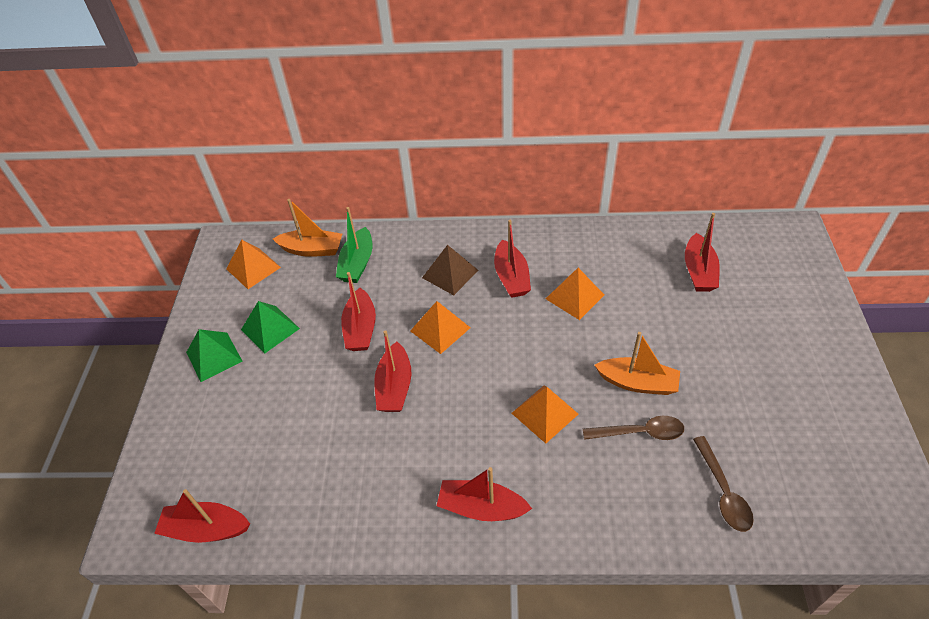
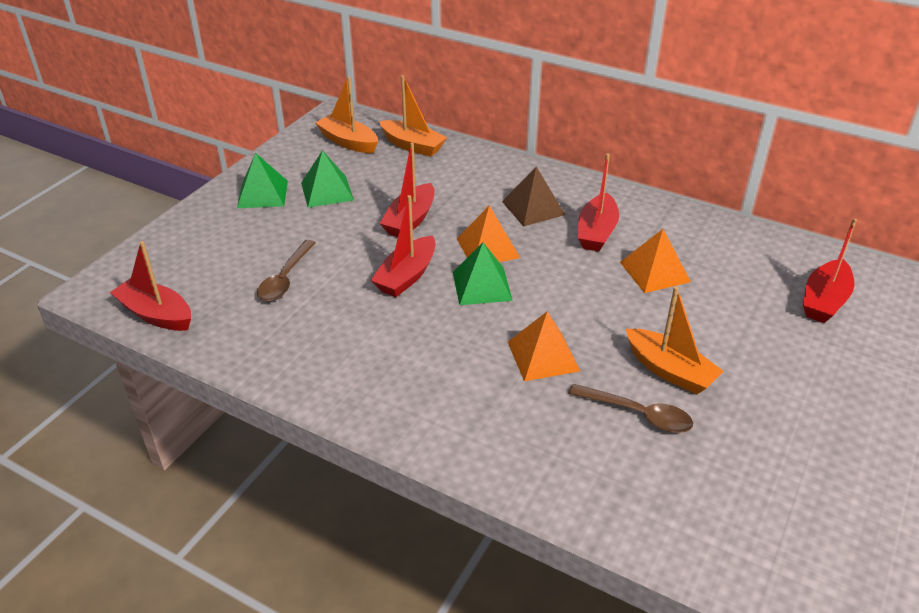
camera: 25 degrees right, 10 degrees down
(253, 268) = (348, 142): orange pyramid -> orange boat
(357, 263) = (447, 170): green boat -> none
(459, 368) = (482, 286): none -> green pyramid
(481, 507) = (415, 405): red boat -> none
(723, 491) = (698, 507): brown spoon -> brown spoon (285, 279)

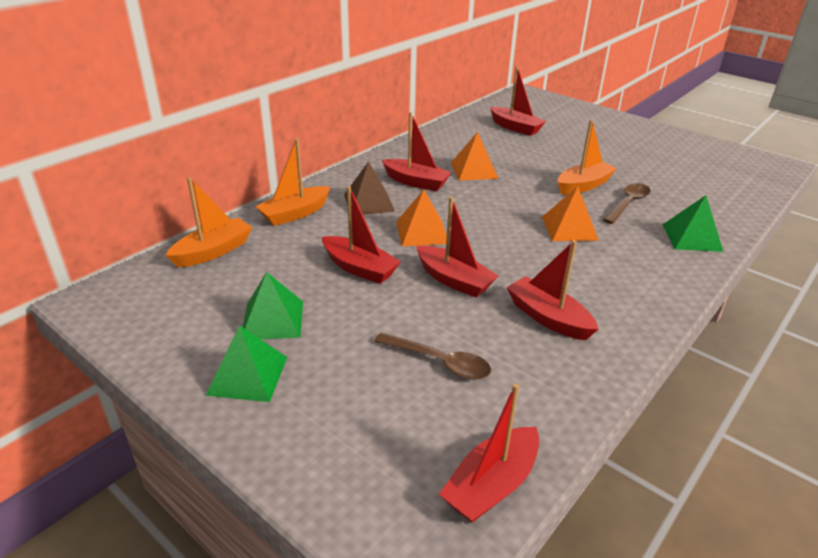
camera: 80 degrees left, 5 degrees down
(348, 142) = (168, 295): orange boat -> orange boat (295, 214)
(358, 340) = (548, 318): none -> red boat
(482, 286) = (477, 242): green pyramid -> green pyramid (692, 237)

